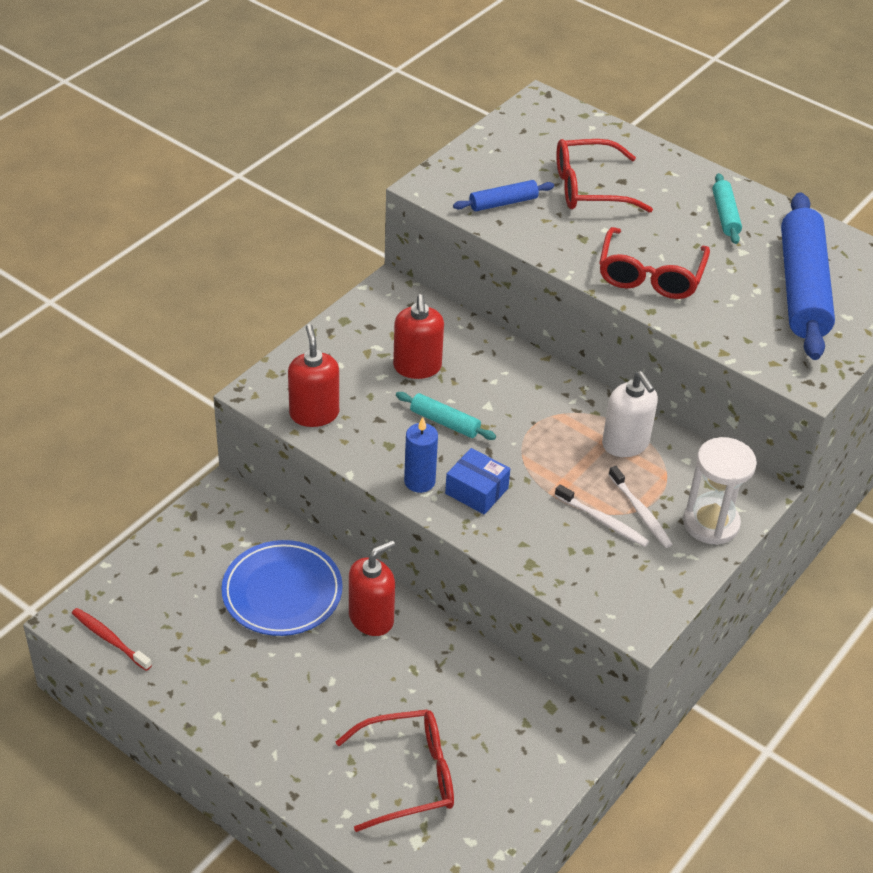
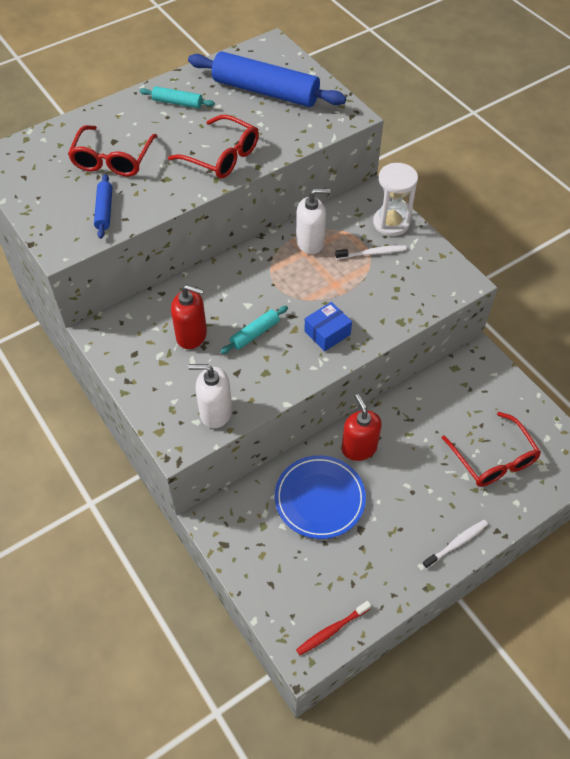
camera: 70 degrees left, 10 degrees up
(314, 413) = (215, 412): red soap dispenser -> white soap dispenser
(408, 776) = (493, 459): red glasses -> red glasses turned 150 degrees clockwise
(419, 481) = (308, 363): blue candle -> none
(602, 521) = (374, 274): white toothbrush -> white toothbrush (456, 543)

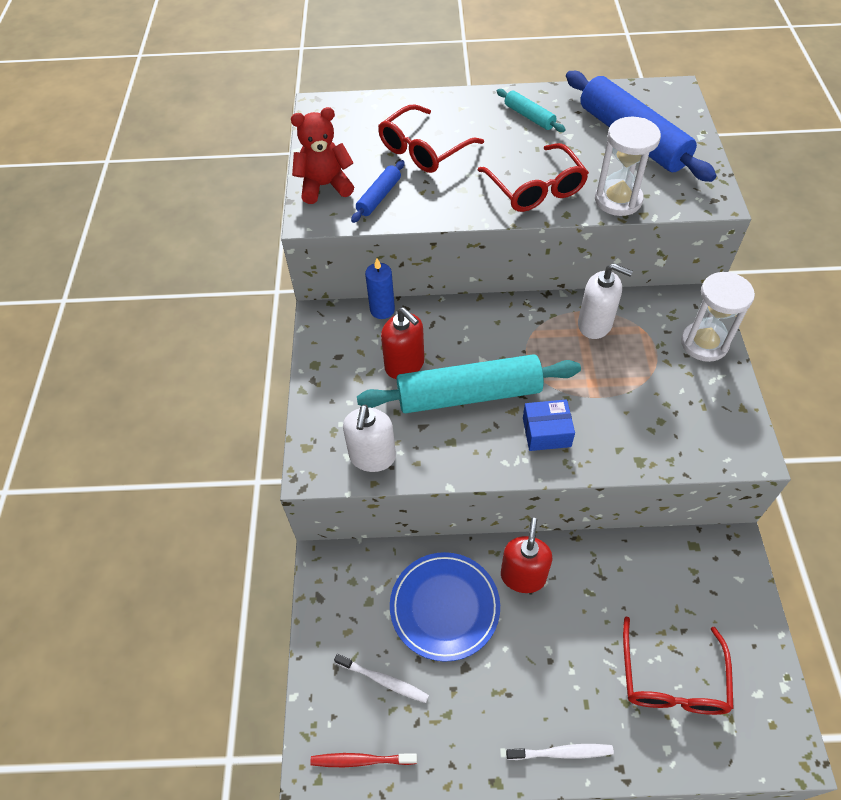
camera: 35 degrees right, 0 degrees up
(52, 220) = (325, 186): none -> red teddy bear
(144, 303) = (382, 310): none -> blue candle
(215, 412) = (372, 457): white soap dispenser -> white soap dispenser turned 120 degrees counterclockwise
(255, 333) = (468, 394): turquoise rolling pin -> turquoise rolling pin, size x2.17
(287, 142) = (618, 200): none -> white hourglass
(372, 253) = (658, 367): white toothbrush -> white toothbrush (383, 680)

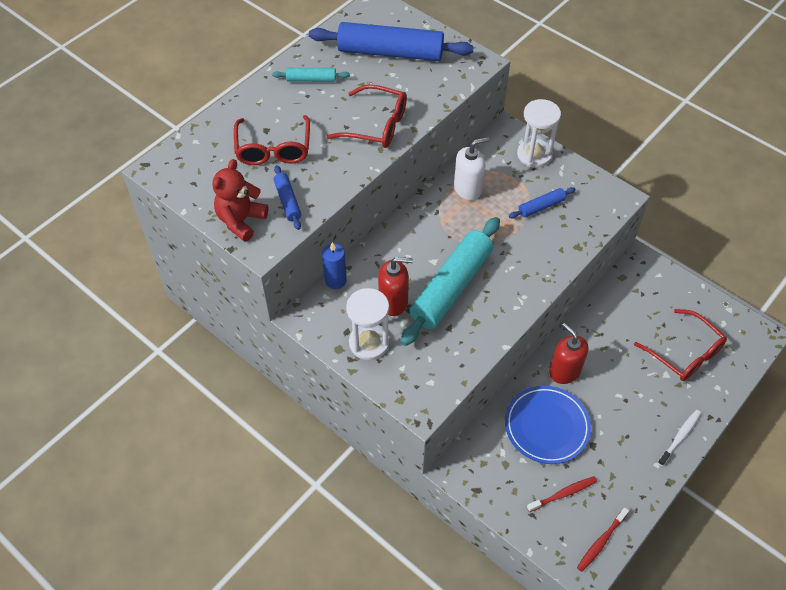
camera: 50 degrees left, 0 degrees up
(372, 457) = (444, 369): white soap dispenser -> none
(383, 680) = (563, 494): white toothbrush -> red toothbrush
(546, 432) = (516, 272): blue box -> none
(618, 200) = (431, 99): white hourglass -> white hourglass (369, 343)
(649, 395) = (541, 206): none -> blue rolling pin

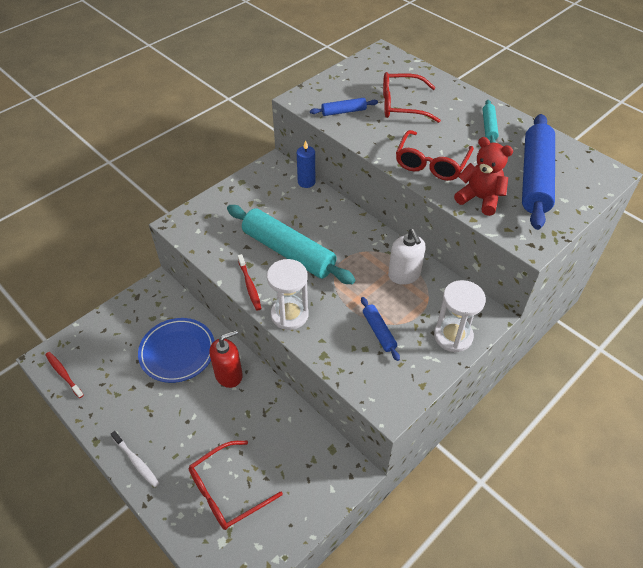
camera: 95 degrees right, 5 degrees down
(241, 221) = (326, 89): red teddy bear -> red teddy bear (480, 199)
(369, 343) = (243, 198): white hourglass -> white hourglass (289, 315)
(393, 302) = (279, 214): red soap dispenser -> none
(563, 494) = (113, 354): red toothbrush -> red toothbrush (249, 285)

